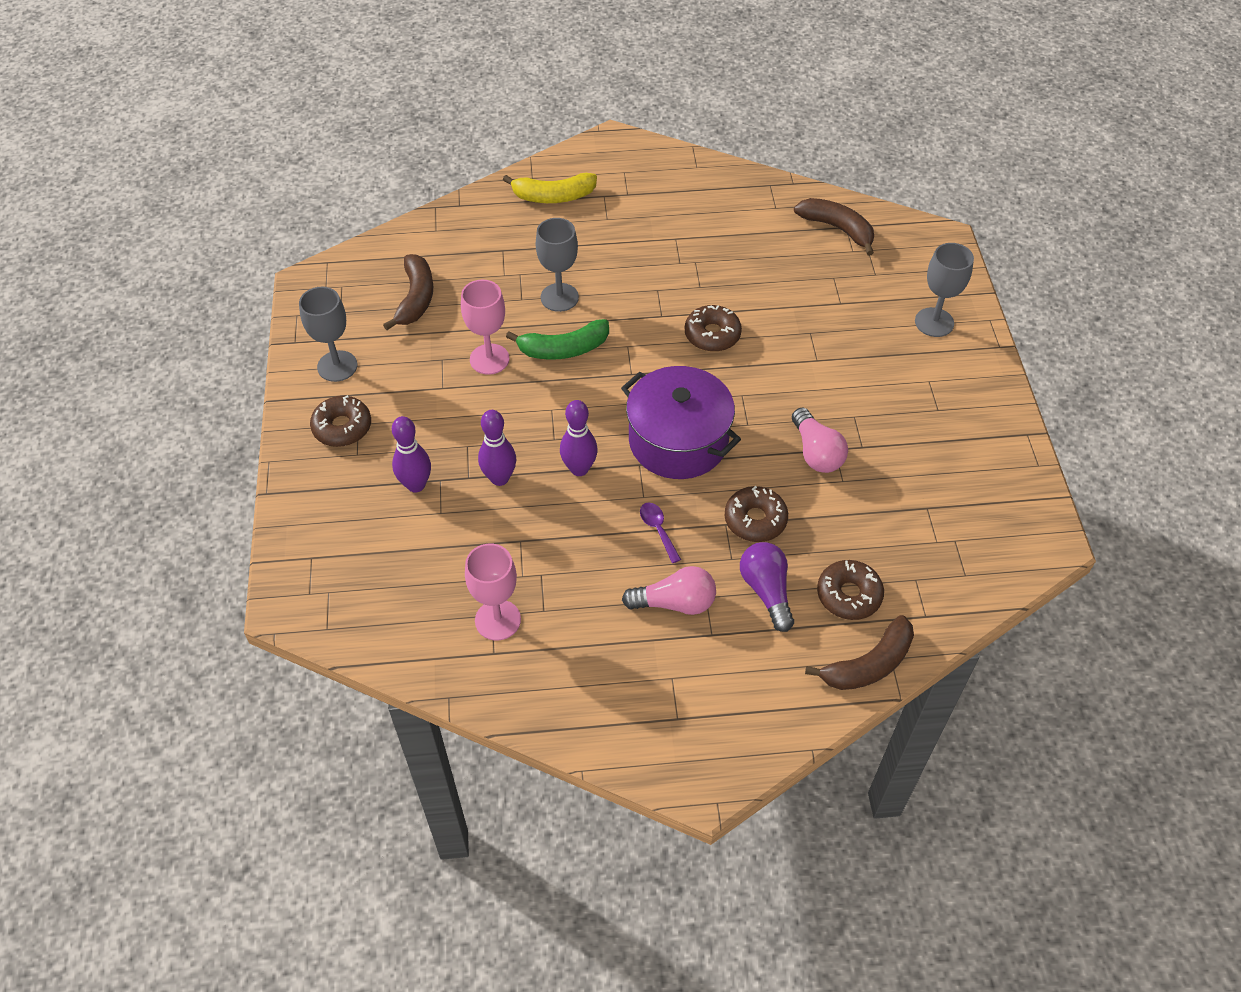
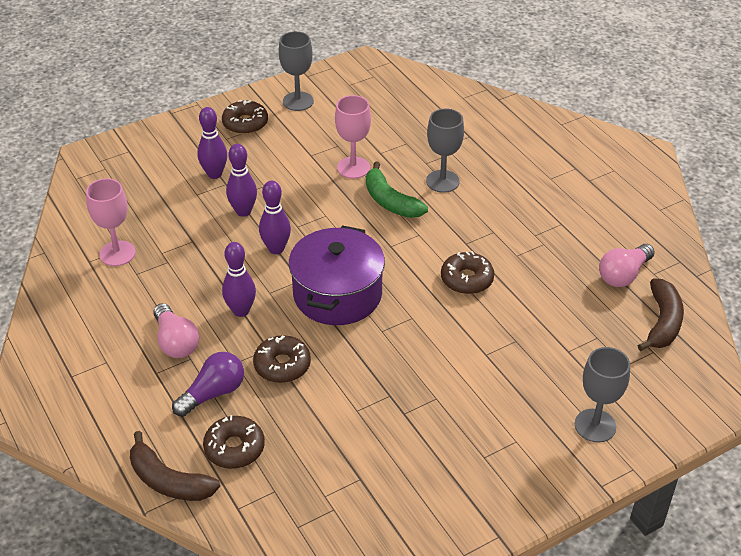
camera: 65 degrees right, 10 degrees down
(415, 298) = (387, 112): brown banana -> none
(553, 196) = (550, 142): yellow banana -> none
(658, 530) = (241, 311): purple spoon -> purple bowling pin
(816, 452) = (378, 383): pink light bulb -> pink light bulb (623, 275)

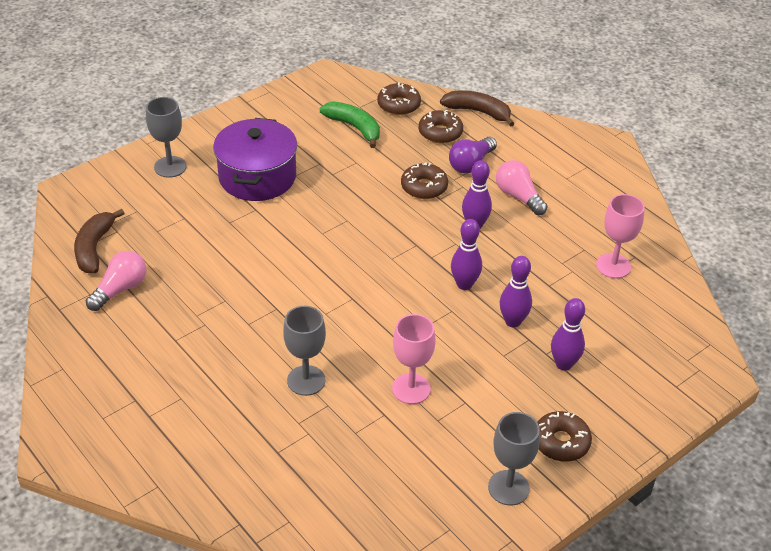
camera: 170 degrees right, 0 degrees up
(337, 294) = (393, 247): purple pot -> purple pot (257, 177)
(390, 201) = (361, 348): green banana -> green banana (354, 127)
(466, 279) = (274, 271): brown donut -> brown donut (398, 105)

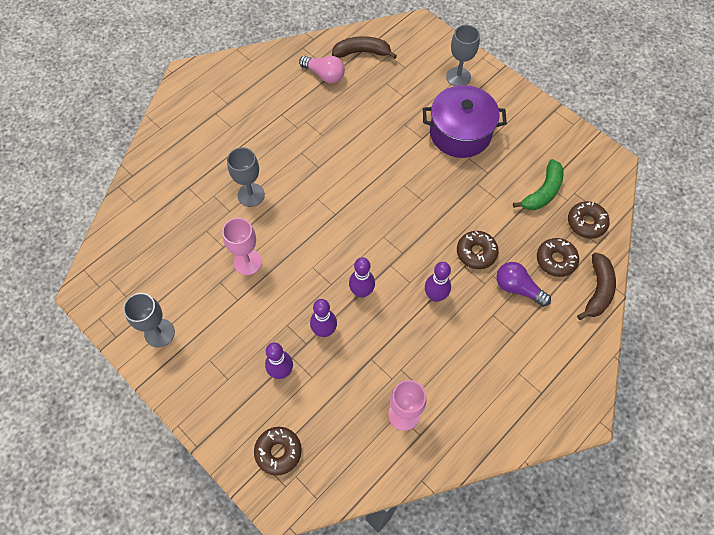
camera: 85 degrees right, 20 degrees up
(518, 196) = (481, 330): pink light bulb -> none
(561, 442) = (202, 369): brown donut -> brown donut (278, 452)

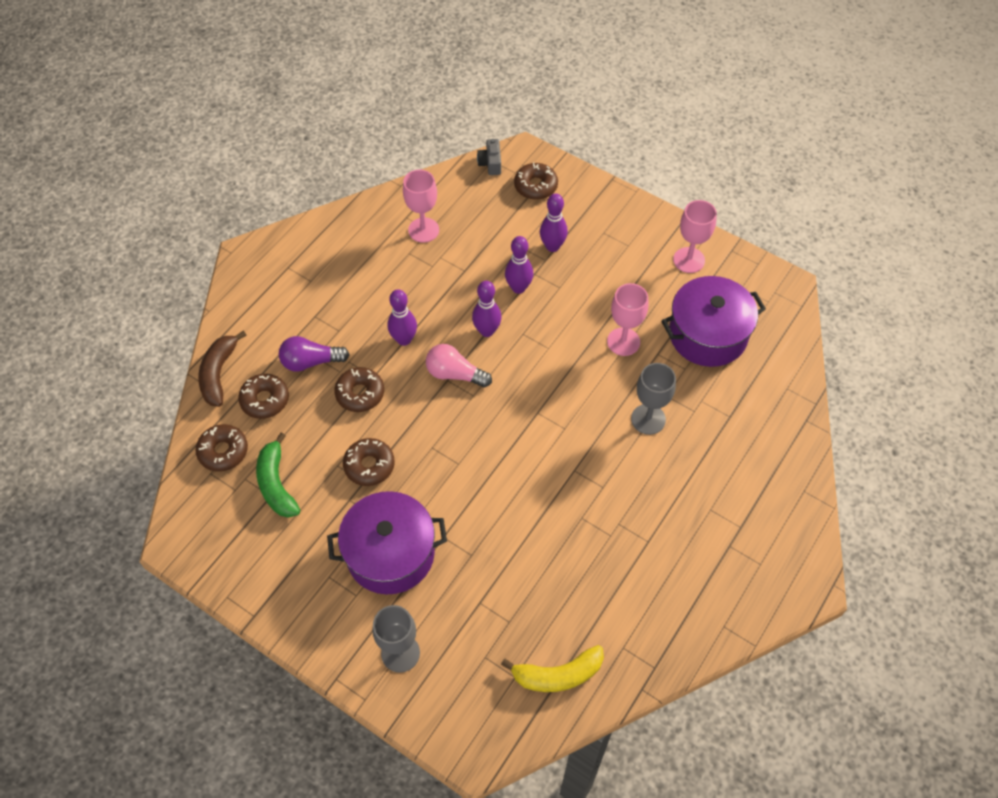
camera: 170 degrees right, 5 degrees down
(159, 333) = (689, 260): grey goblet -> pink goblet
(175, 256) = (707, 334): none -> purple pot
(319, 494) = (490, 163): none -> grey camera
(324, 75) = (605, 620): pink light bulb -> pink light bulb (455, 374)
(362, 52) = (558, 674): brown banana -> yellow banana
(471, 194) = (369, 465): none -> brown donut
(517, 288) = (311, 362): purple light bulb -> purple light bulb turned 150 degrees clockwise
(542, 192) = (276, 484): green banana -> green banana turned 45 degrees counterclockwise

